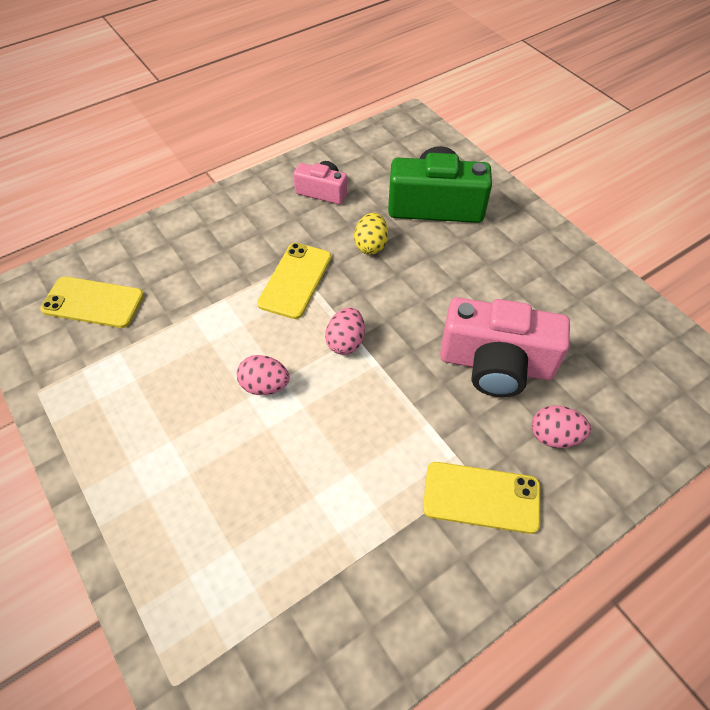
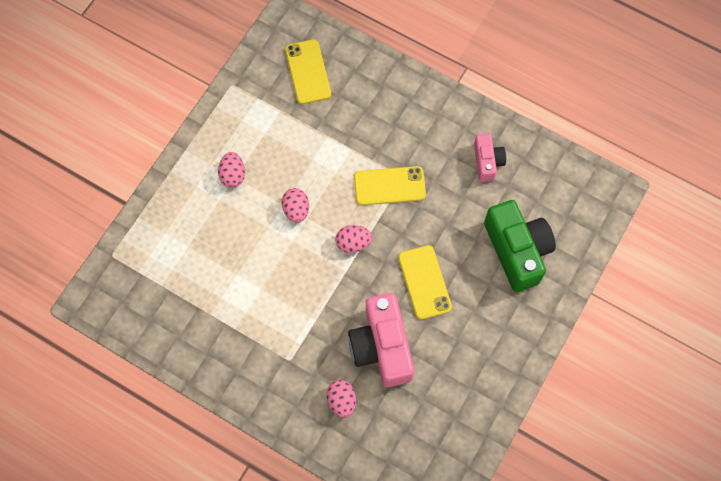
camera: 65 degrees right, 15 degrees up
(165, 442) = (233, 175): none -> pink egg
(371, 245) = (449, 221): yellow egg -> none
(481, 497) = (278, 369): yellow phone -> yellow phone (424, 282)

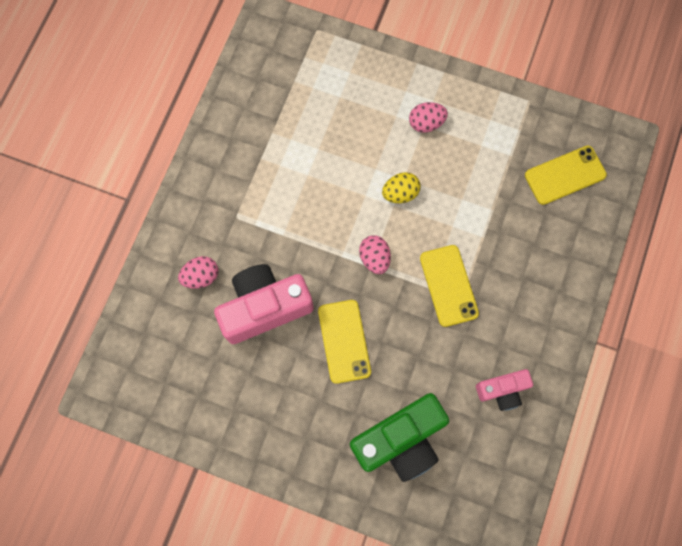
camera: 80 degrees right, 5 degrees up
(296, 210) = (400, 193): pink egg -> yellow egg
(424, 282) = (344, 341): yellow phone -> yellow phone turned 75 degrees counterclockwise

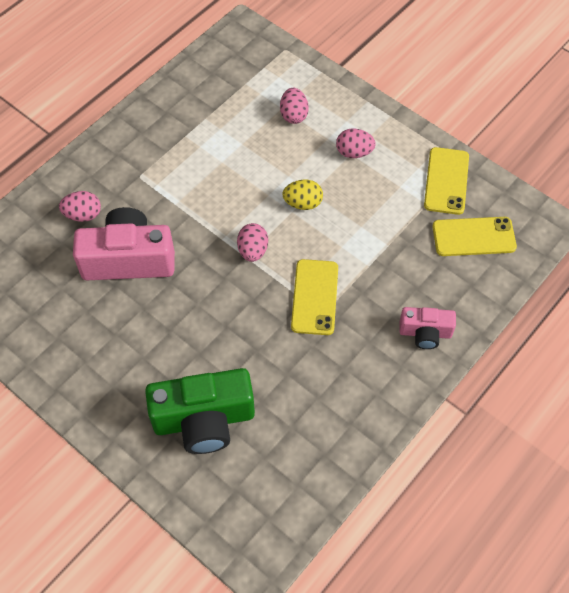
camera: 20 degrees right, 15 degrees down
(344, 341) = (190, 313): yellow phone -> yellow phone (446, 181)
(354, 101) = (293, 115): none -> pink egg
(502, 390) = (327, 409): pink camera -> pink camera (425, 333)

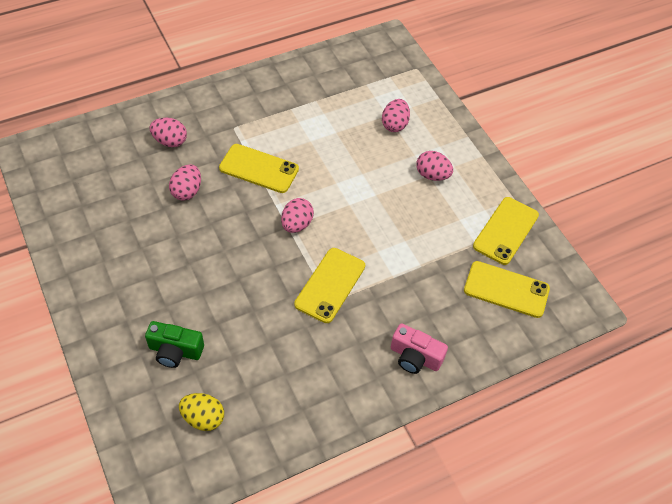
camera: 20 degrees right, 5 degrees down
(129, 259) = (187, 191): pink camera -> pink egg
(187, 209) = (259, 169): none -> yellow phone
(204, 420) = (175, 351): green camera -> green camera, size x0.55
(303, 203) = (362, 201): yellow egg -> yellow egg (203, 418)

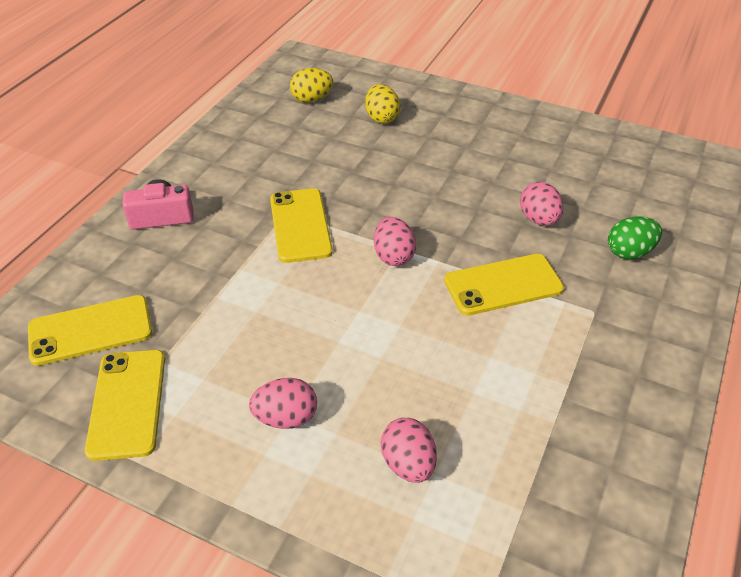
camera: 145 degrees right, 10 degrees down
(170, 141) = (629, 252): pink egg -> green egg
(175, 351) = (381, 118): green camera -> yellow egg

